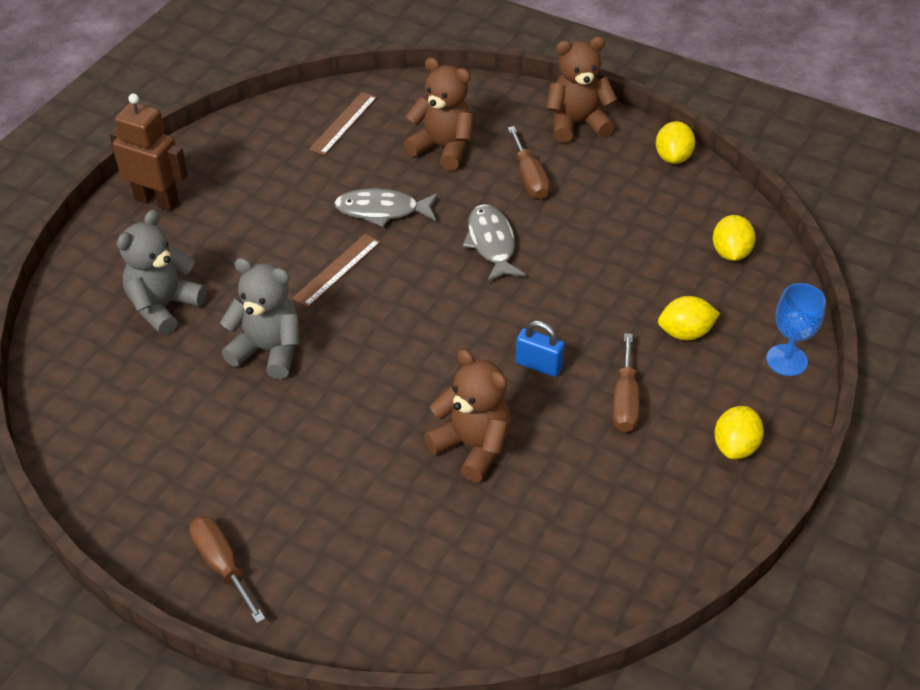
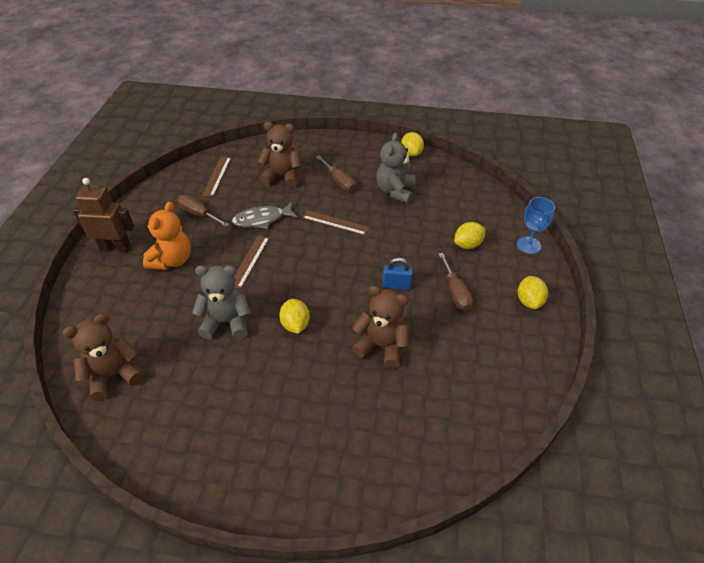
camera: 20 degrees left, 0 degrees up
(164, 306) = (145, 313): grey teddy bear -> grey teddy bear (395, 191)
(222, 565) = (255, 479): brown screwdriver -> brown screwdriver (199, 214)
(228, 240) = (172, 260): none -> orange teddy bear
(491, 243) = (335, 222): grey fish -> brown ruler
(577, 123) = (351, 147): brown teddy bear -> brown teddy bear (114, 375)
(730, 253) = (468, 195): yellow lemon -> yellow lemon (295, 325)

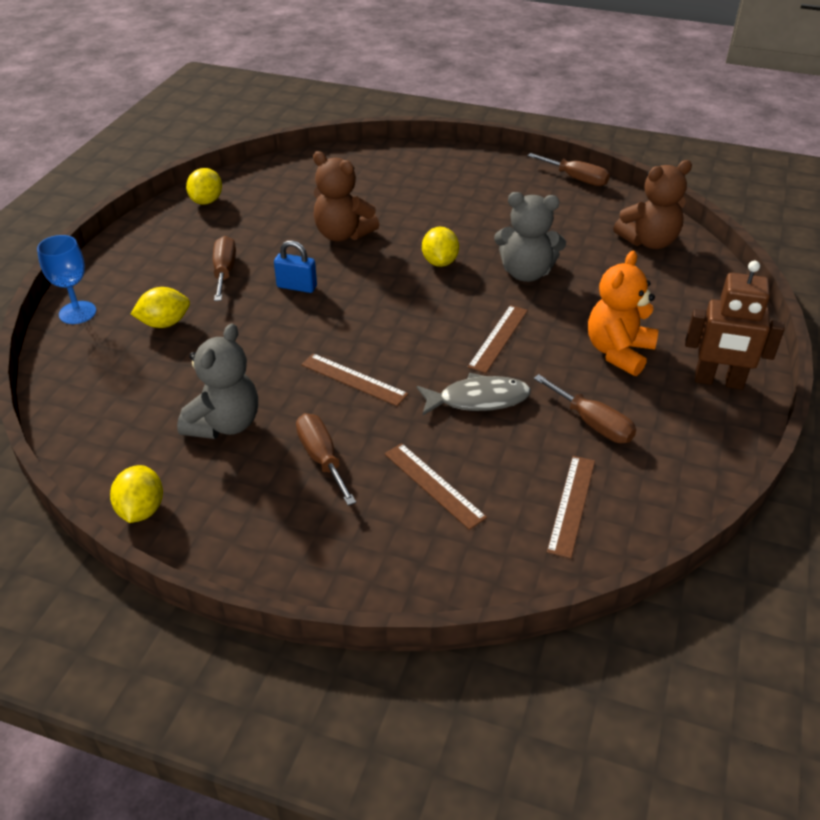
camera: 170 degrees left, 5 degrees down
(159, 472) = (576, 179): none -> brown screwdriver
(282, 177) = (433, 485): brown teddy bear -> brown ruler
(529, 301) = (141, 254): yellow lemon -> yellow lemon (206, 201)

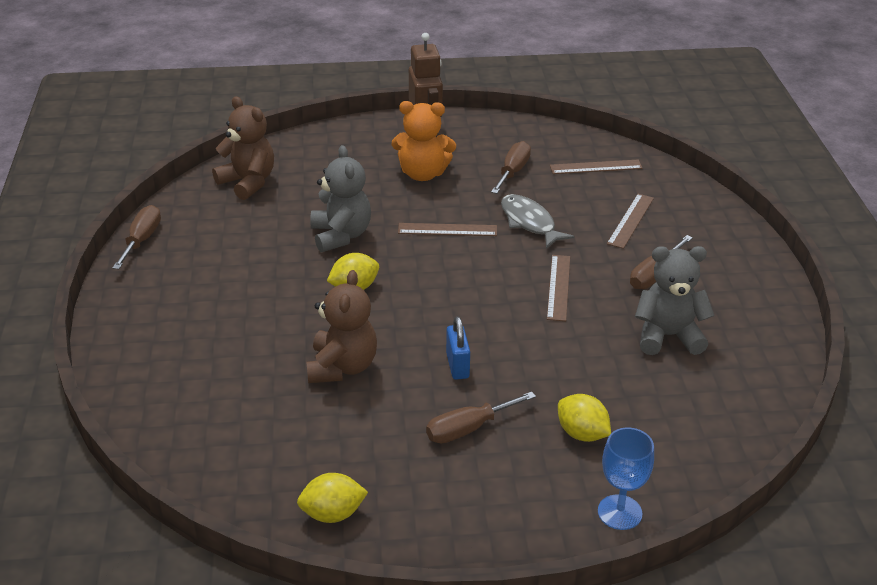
camera: 115 degrees left, 5 degrees down
(141, 510) = (784, 341): yellow lemon -> none

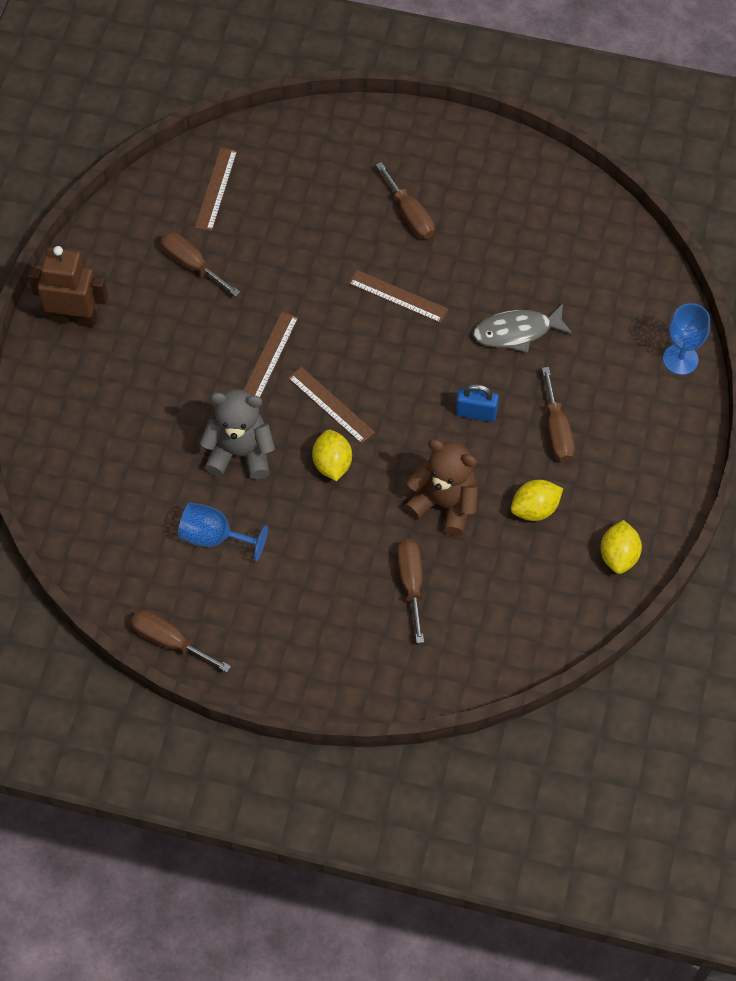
camera: 70 degrees left, 25 degrees up
(244, 364) = (411, 583): none -> brown screwdriver
(248, 182) = (100, 517): brown teddy bear -> none
(251, 240) = (214, 537): none -> blue goblet
(423, 174) = (159, 347): orange teddy bear -> none
(529, 222) = (288, 282): grey fish -> grey fish (517, 332)
(582, 434) = (590, 351): yellow lemon -> yellow lemon (535, 509)
(630, 220) = (320, 198): brown ruler -> brown ruler (331, 405)
(668, 336) = (497, 241): grey teddy bear -> none

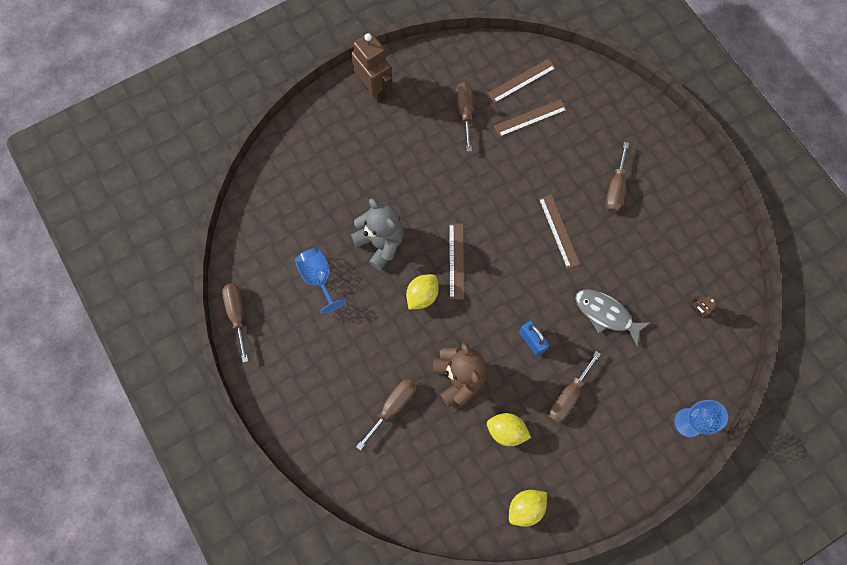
camera: 45 degrees right, 10 degrees up
(270, 356) = (452, 202): brown ruler -> brown ruler (530, 118)
(592, 259) = (697, 311): none -> brown robot

